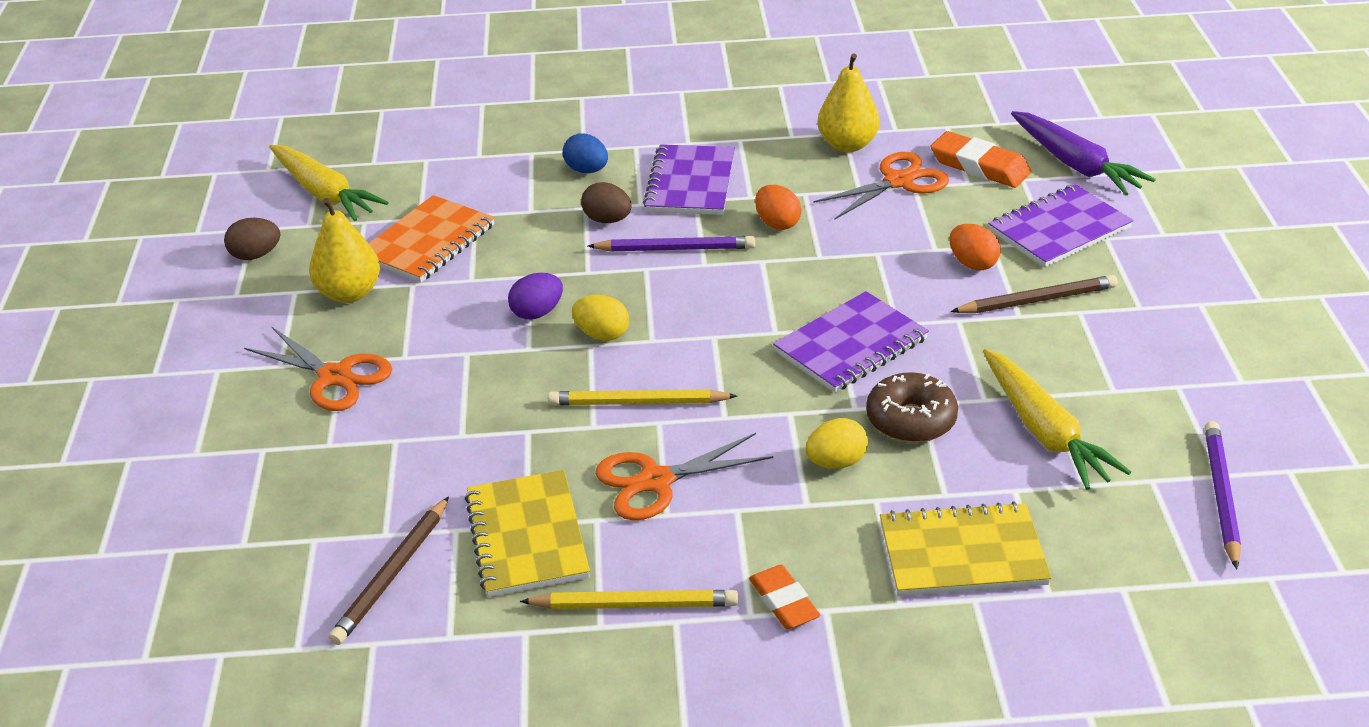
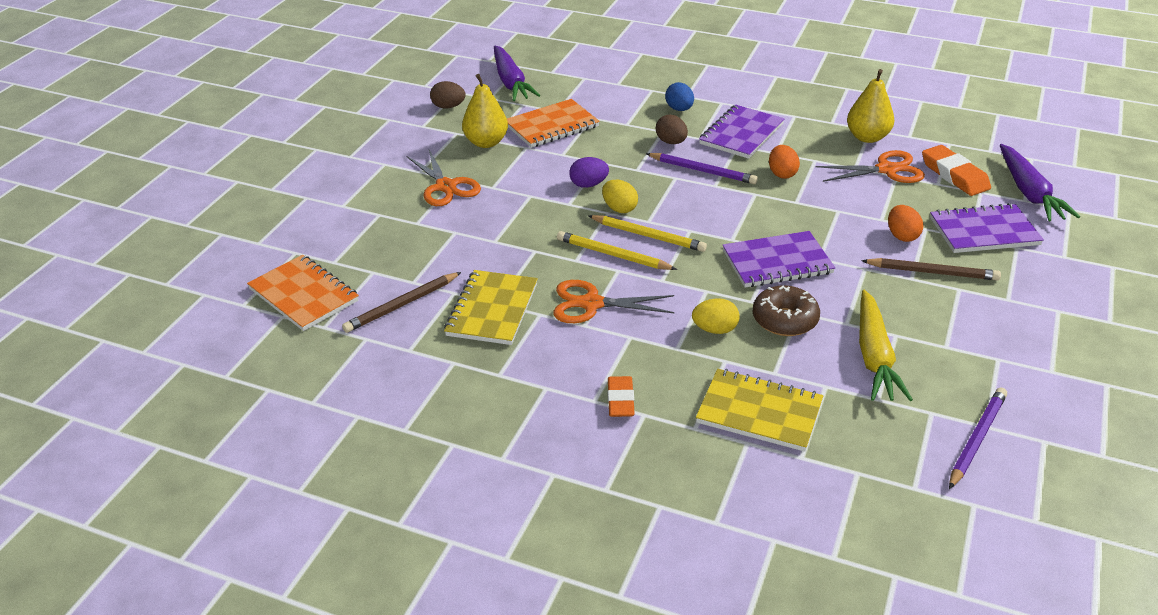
camera: 25 degrees right, 0 degrees up
(231, 611) = (304, 295): none -> orange notebook
(324, 193) = (511, 82): yellow carrot -> purple carrot
(635, 604) = (528, 370): yellow pencil -> yellow pencil (648, 236)

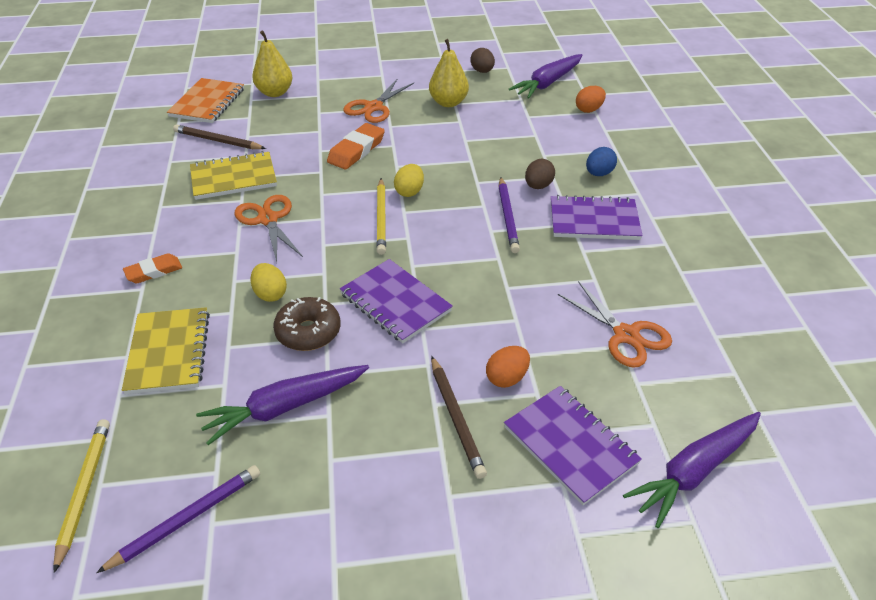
camera: 60 degrees right, 5 degrees up
(552, 126) = (502, 122): orange notebook -> none
(588, 184) = (431, 166): purple egg -> none
(613, 255) = (341, 209): yellow pencil -> yellow pencil (84, 490)
(782, 174) = (548, 265): orange egg -> orange egg (589, 110)
(867, 137) = (677, 304): yellow pear -> yellow pear (275, 92)
(874, 356) = (284, 407): yellow carrot -> purple carrot
(954, 175) = (668, 393): orange eraser -> orange eraser (356, 150)
(976, 439) = (187, 518): purple pencil -> purple pencil turned 45 degrees counterclockwise

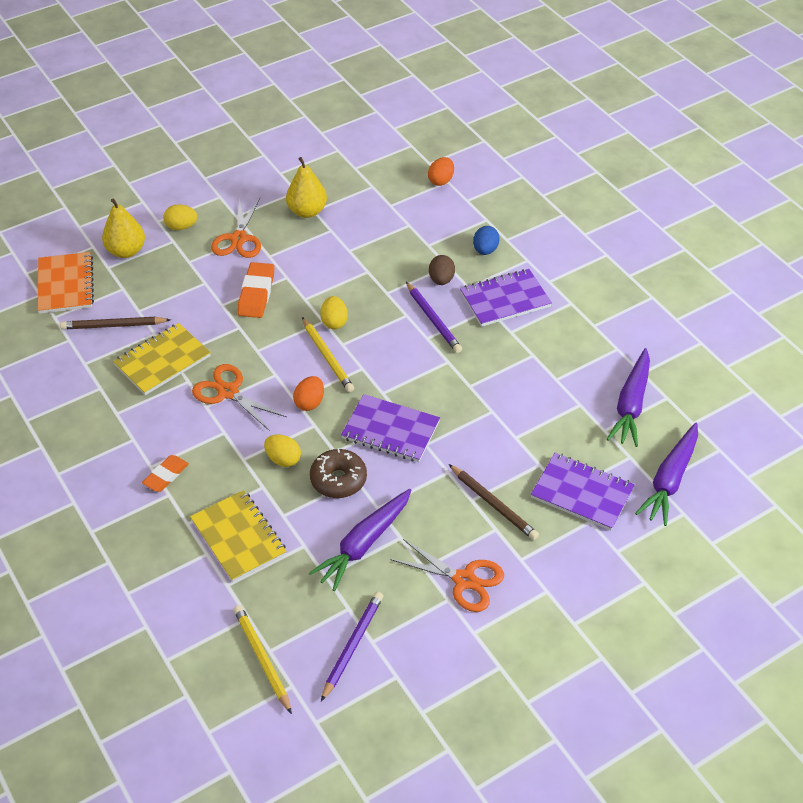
camera: 25 degrees left, 5 degrees up
(333, 87) = (181, 227): none -> yellow egg
(482, 71) = (316, 163): brown egg -> none
(507, 378) = (512, 460): orange egg -> orange egg (309, 402)
(547, 83) = (387, 159): purple carrot -> purple carrot (631, 405)
(626, 335) = (579, 395): orange scissors -> orange scissors (464, 580)

